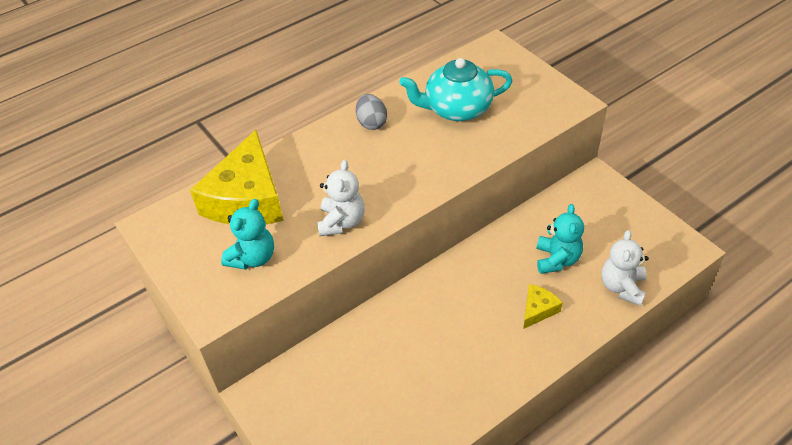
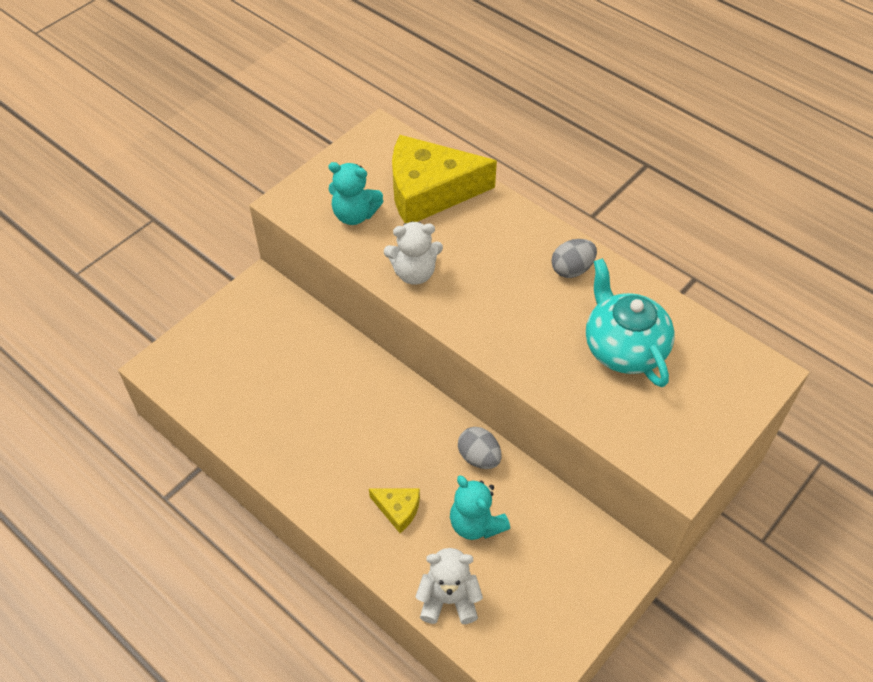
camera: 75 degrees right, 5 degrees up
(496, 248) = (479, 457): none -> grey egg
(557, 259) = (476, 524): turquoise teddy bear -> turquoise teddy bear turned 60 degrees clockwise

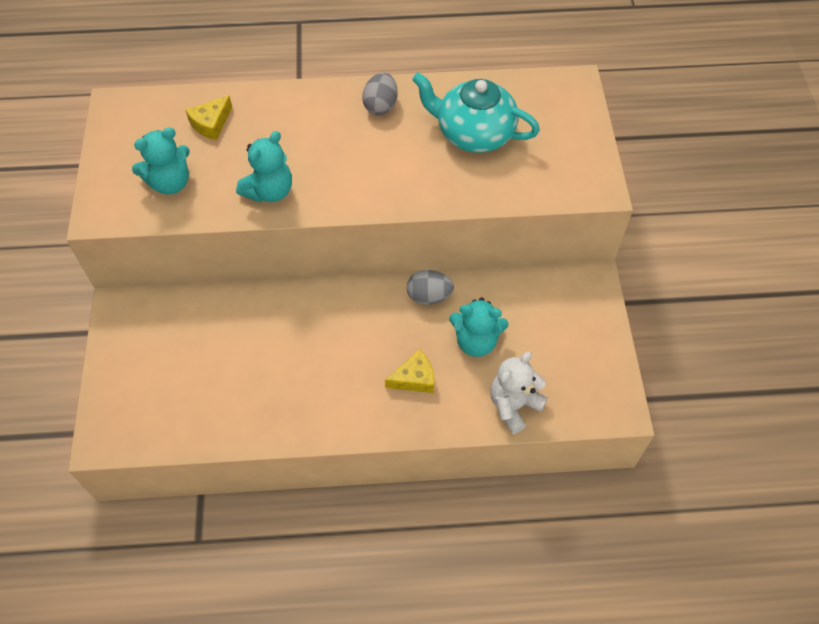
camera: 45 degrees left, 5 degrees up
(414, 273) = (269, 191): white teddy bear -> turquoise teddy bear
(429, 191) = (211, 124): yellow cheese -> yellow cheese, size x0.44

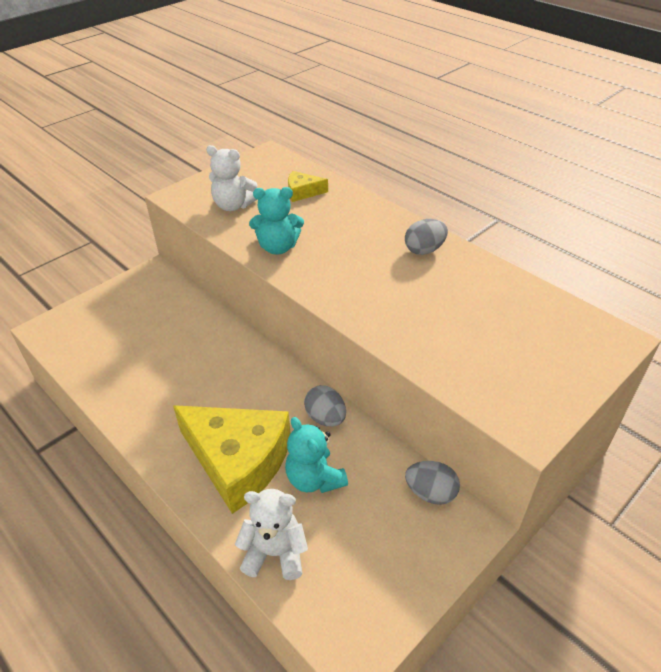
camera: 50 degrees right, 15 degrees down
(170, 183) = (233, 205): turquoise teddy bear -> white teddy bear
(414, 378) = (238, 461): yellow cheese -> yellow cheese, size x2.27
(473, 133) = (470, 311): turquoise teapot -> none
(549, 284) = (430, 493): none -> grey egg

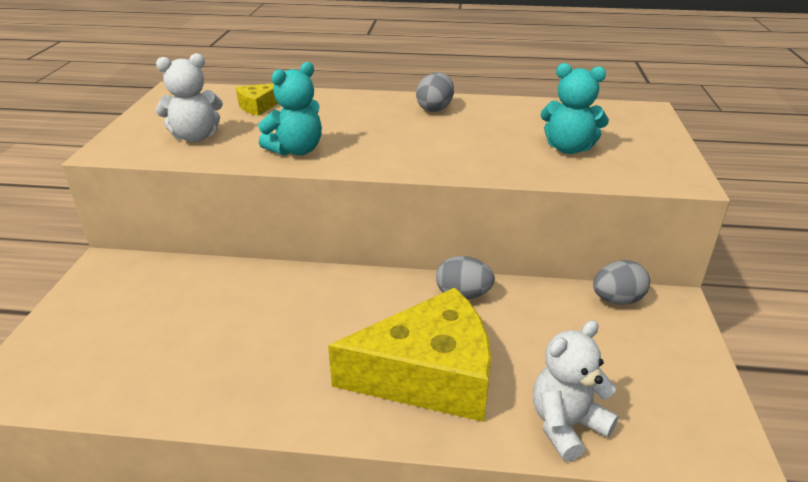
camera: 40 degrees left, 10 degrees down
(314, 479) = (517, 345): turquoise teddy bear -> turquoise teddy bear (568, 148)

